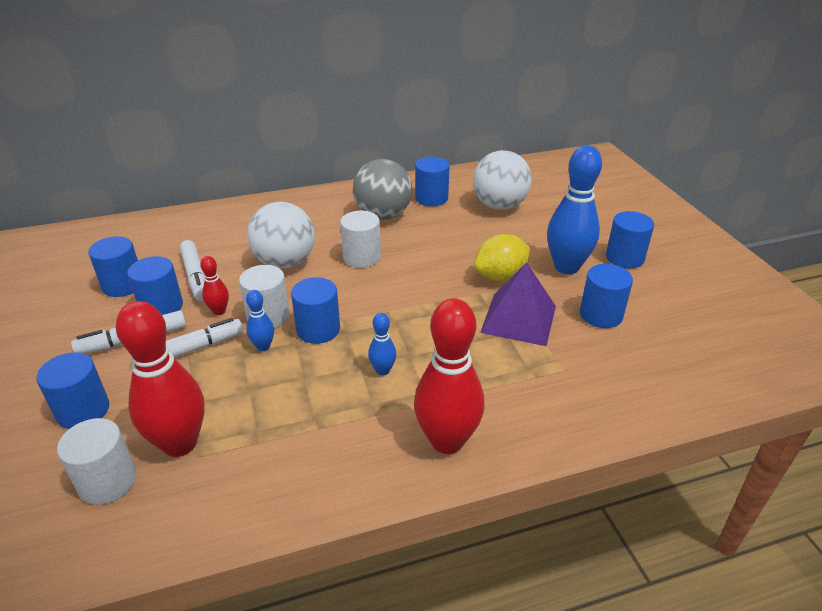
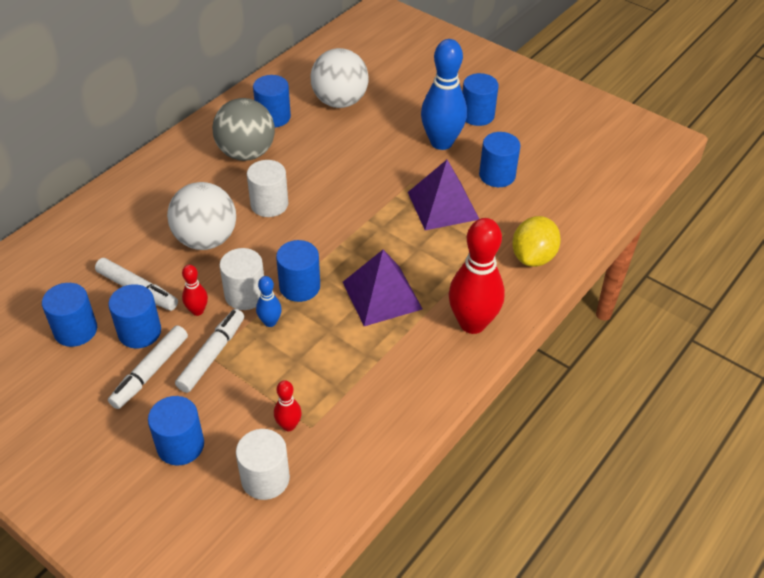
camera: 35 degrees left, 10 degrees up
(180, 443) = (288, 425): red bowling pin -> red bowling pin, size x0.46
(382, 370) = (382, 295): blue bowling pin -> purple pyramid
(500, 276) = (399, 173): yellow lemon -> yellow lemon (533, 257)

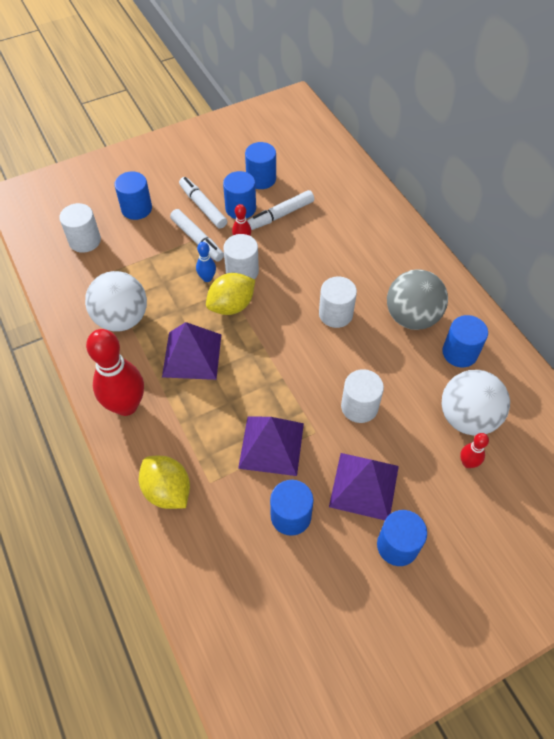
camera: 115 degrees right, 10 degrees up
(206, 239) = (313, 263): white ball -> white ball (122, 319)
(288, 425) = (114, 263): red bowling pin -> red bowling pin (468, 463)
(299, 286) = (231, 306): blue cylinder -> yellow lemon
(368, 163) = (359, 407): none -> white cylinder
(441, 142) = (364, 486): blue bowling pin -> purple pyramid

